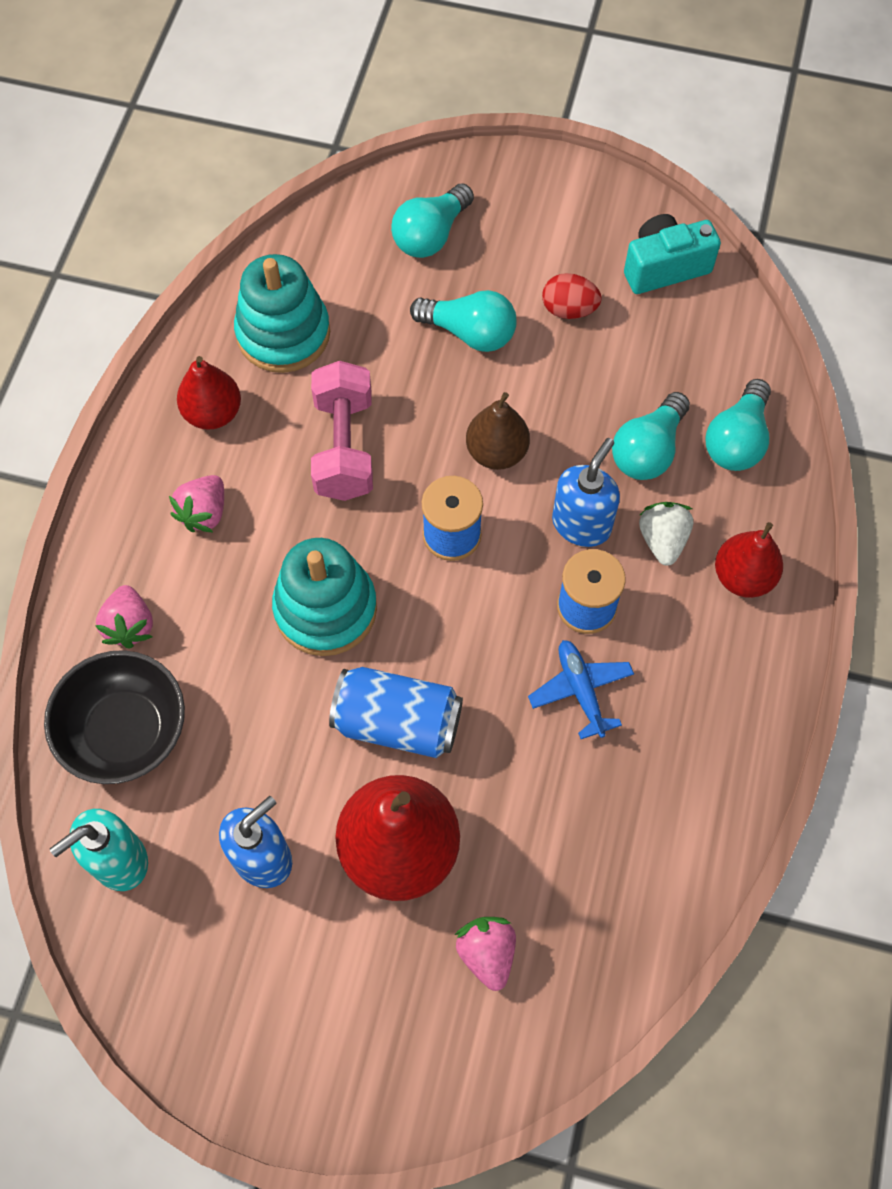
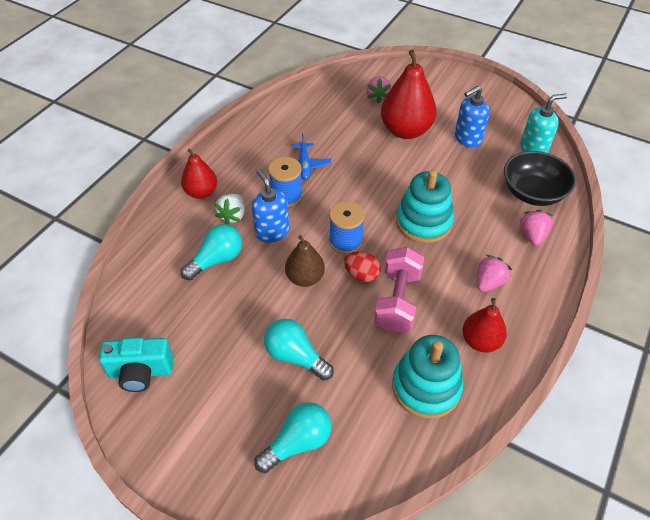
camera: 165 degrees left, 15 degrees down
(397, 722) = (396, 171): blue can -> none
(569, 309) = (221, 357): red egg -> red egg (361, 275)
(581, 524) = (272, 232): blue soap dispenser -> blue soap dispenser turned 105 degrees clockwise
(737, 440) = (163, 254): turquoise light bulb -> none

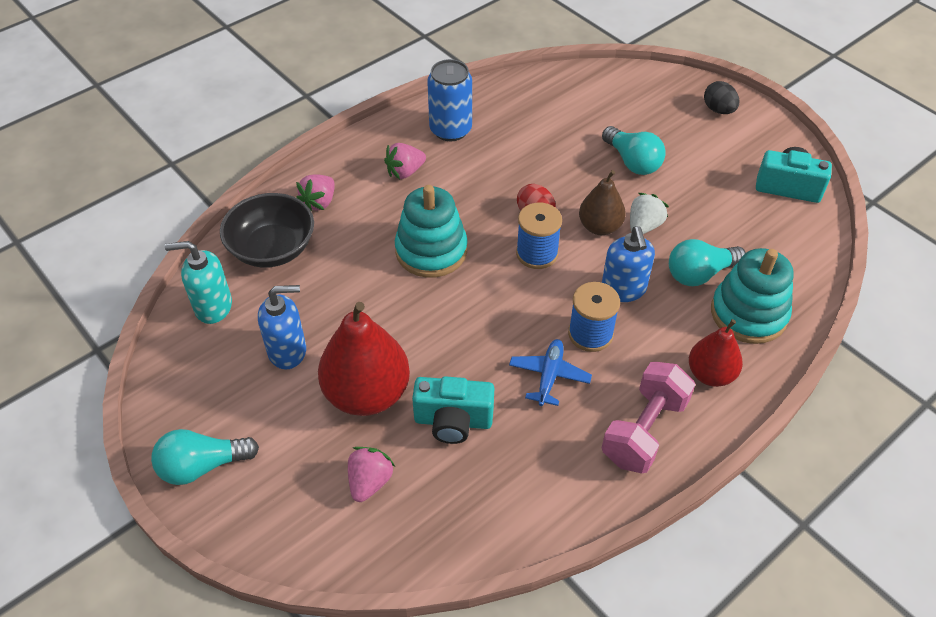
camera: 160 degrees left, 0 degrees up
(218, 463) = (718, 110): none -> black egg
(233, 216) = (670, 325): white strawberry -> white strawberry (644, 226)
(298, 442) = (648, 106): turquoise light bulb -> turquoise light bulb (202, 466)
(350, 130) = (453, 421): none -> turquoise camera
(397, 301) = (510, 180): pink dumbbell -> pink dumbbell (644, 430)
(426, 387) = (522, 112): turquoise stacking toy -> turquoise stacking toy (748, 314)
(480, 341) = (450, 130): red pear -> blue can

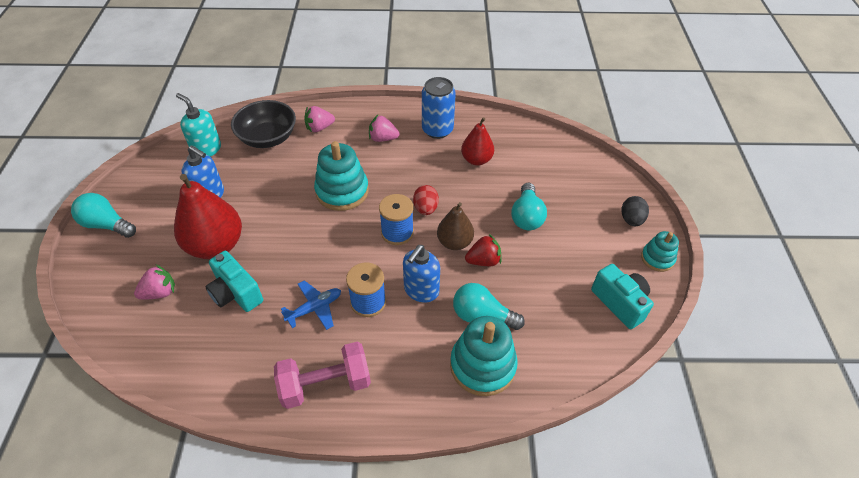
camera: 40 degrees right, 0 degrees up
(644, 226) = (483, 260): white strawberry -> red strawberry
(710, 374) = (408, 384): red pear -> red pear (476, 160)
(773, 130) = (657, 258): none -> turquoise stacking toy

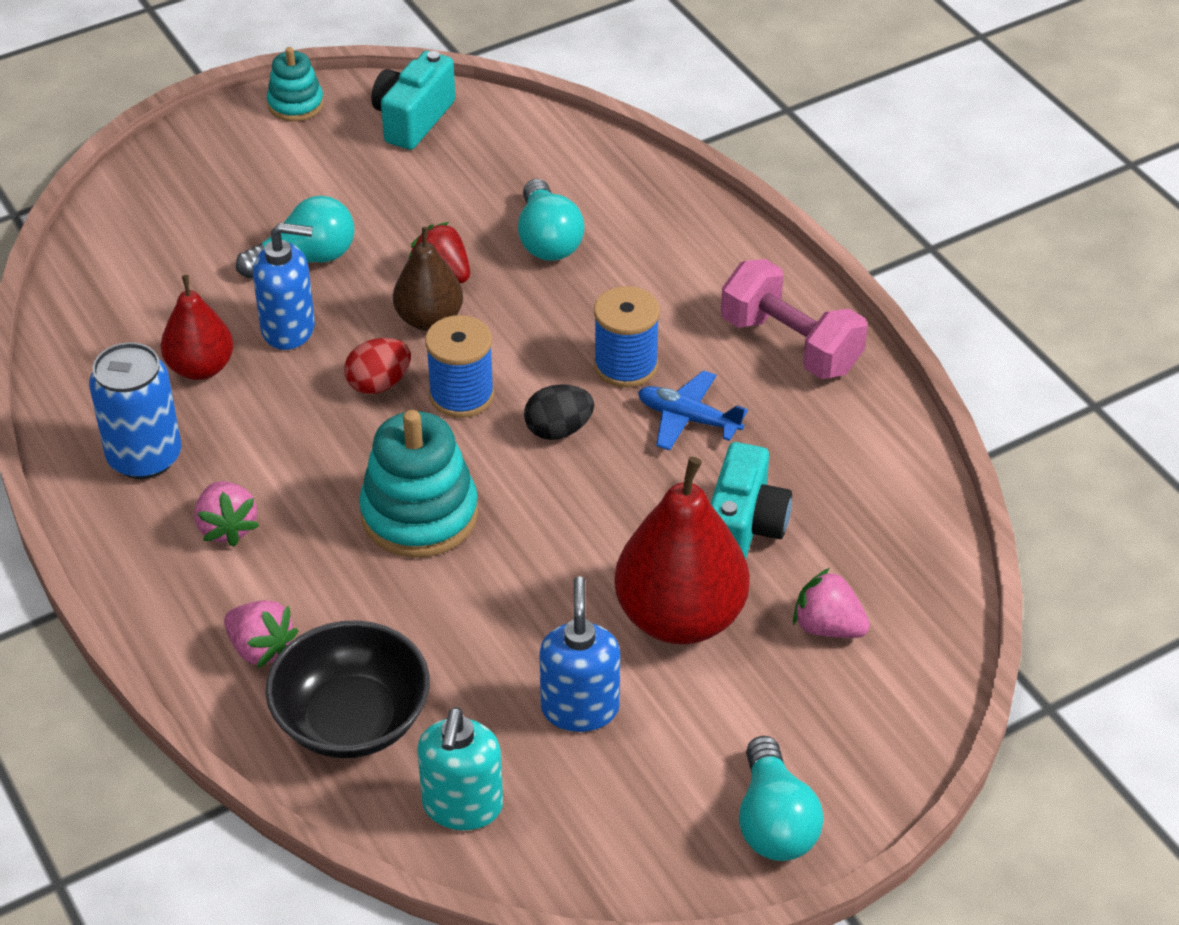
camera: 120 degrees left, 5 degrees down
(421, 290) = (556, 318): blue soap dispenser -> blue soap dispenser (289, 329)
(482, 365) = (627, 211): turquoise stacking toy -> none
(631, 220) = (228, 146): black egg -> black egg (558, 430)

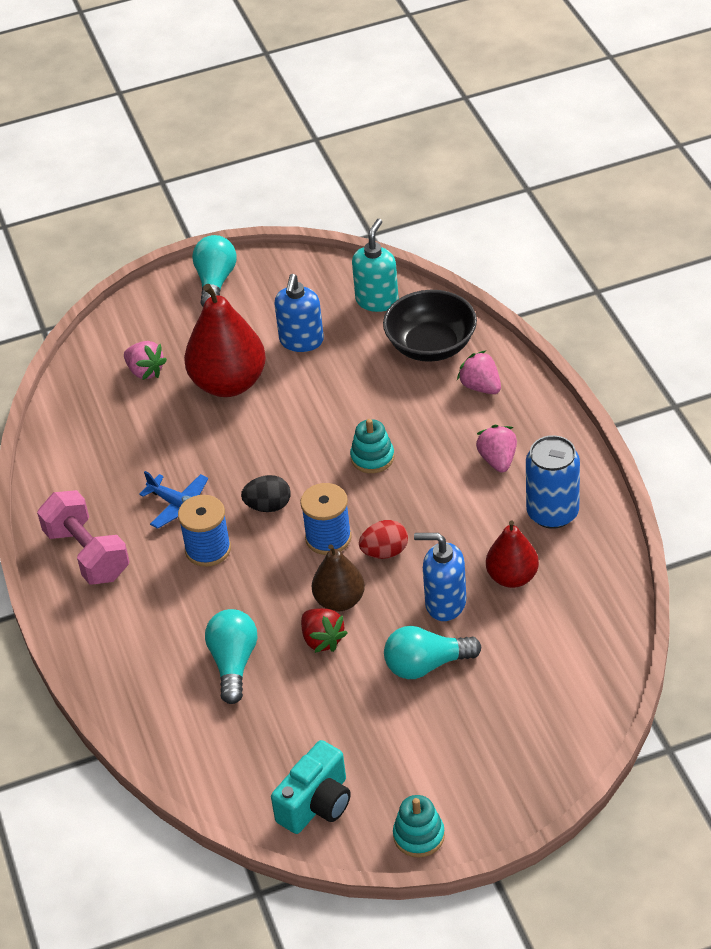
camera: 165 degrees left, 0 degrees up
(419, 514) = (372, 457): turquoise stacking toy -> turquoise stacking toy, size x0.57
(744, 528) = (170, 431): turquoise camera -> none

